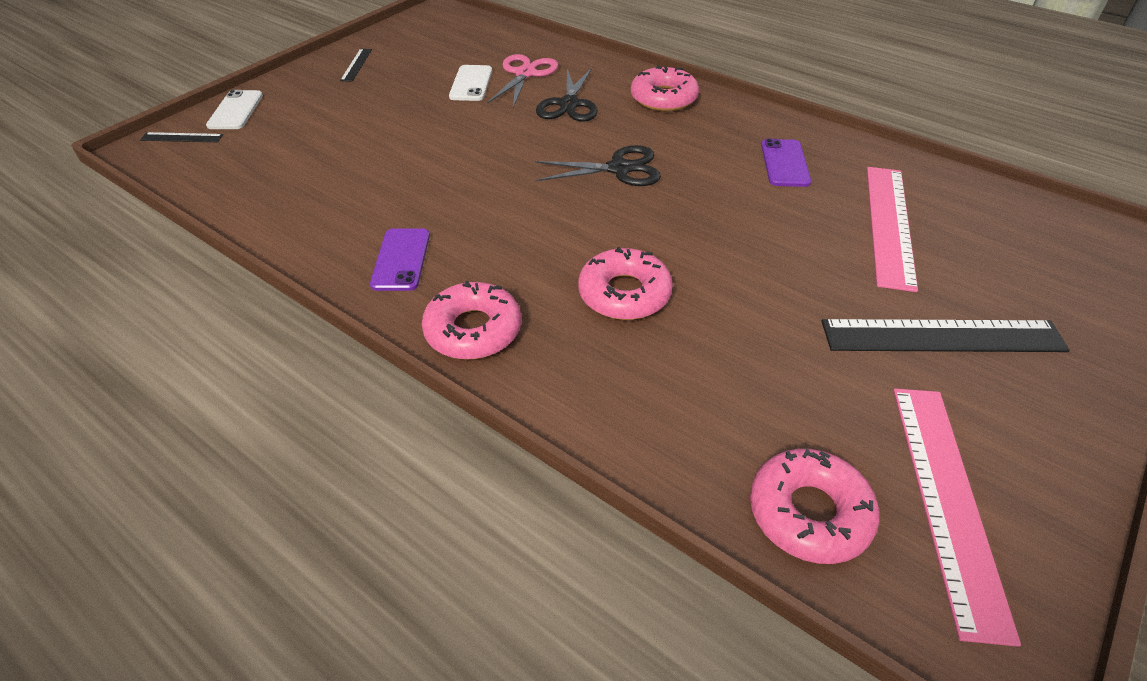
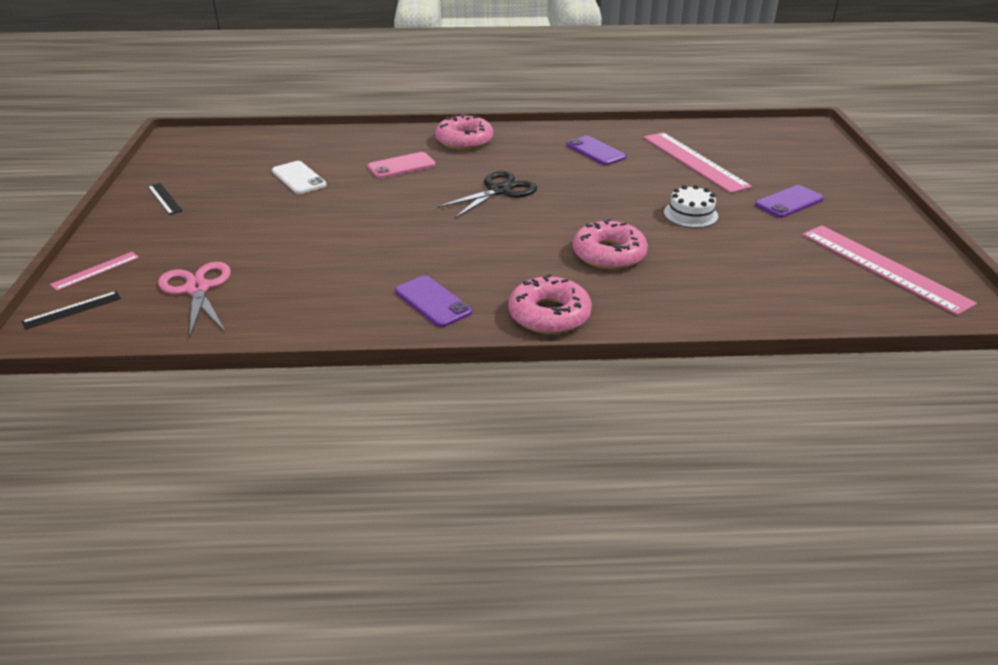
camera: 40 degrees left, 10 degrees down
(236, 110) = (95, 271): white phone -> pink ruler
(525, 74) = (334, 158): pink scissors -> pink scissors (197, 289)
(569, 104) = (401, 166): black scissors -> pink phone
(785, 291) = (690, 214): none -> white cake
(809, 513) = (841, 303): pink donut -> none
(942, 336) = (789, 202): black ruler -> purple phone

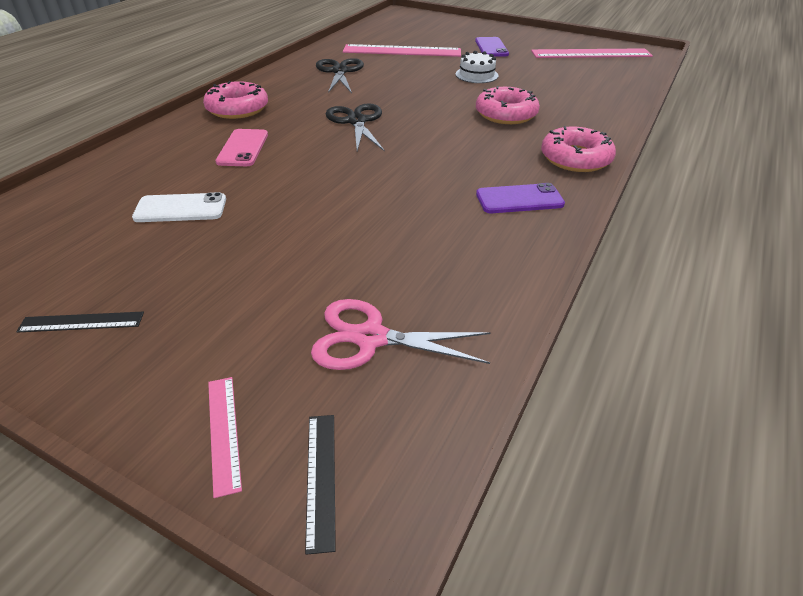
camera: 60 degrees left, 5 degrees up
(595, 151) = (340, 71): purple phone -> black scissors

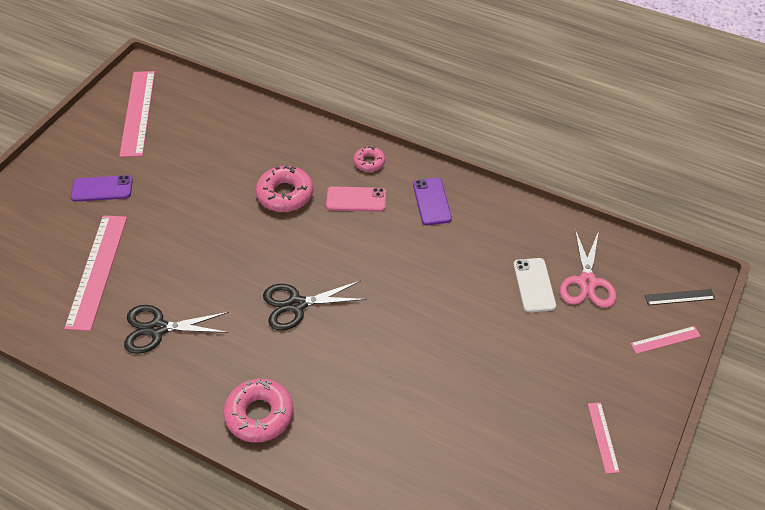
camera: 90 degrees left, 10 degrees up
(81, 322) = (603, 437): black ruler -> pink ruler
(180, 208) = (462, 416): white phone -> white phone (534, 285)
(243, 148) = (353, 391): pink phone -> pink phone (356, 199)
(476, 75) = (185, 207): white cake -> none
(575, 158) = (369, 162): pink donut -> pink donut, size x0.57

